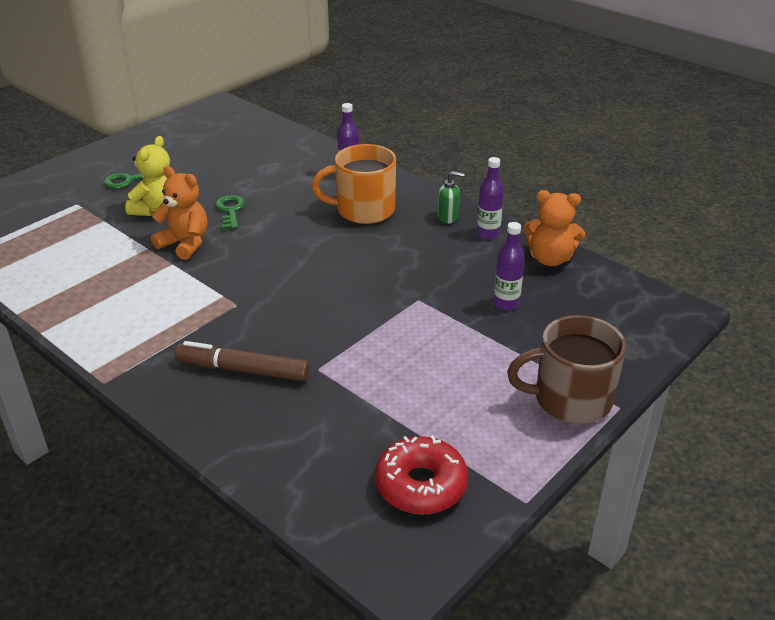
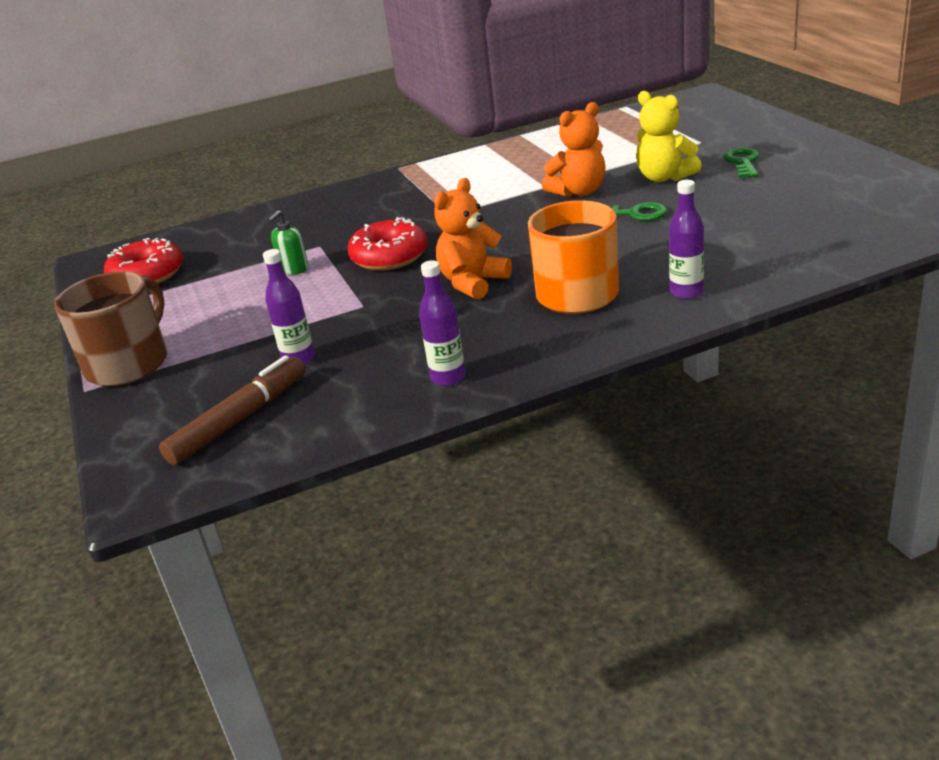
camera: 120 degrees right, 5 degrees down
(243, 369) = (354, 215): brown marker -> brown marker (239, 420)
(331, 313) = (389, 257): none -> red donut
(448, 217) = (513, 353): green soap dispenser -> green soap dispenser (294, 269)
(550, 259) = (347, 415): orange teddy bear -> orange teddy bear (472, 283)

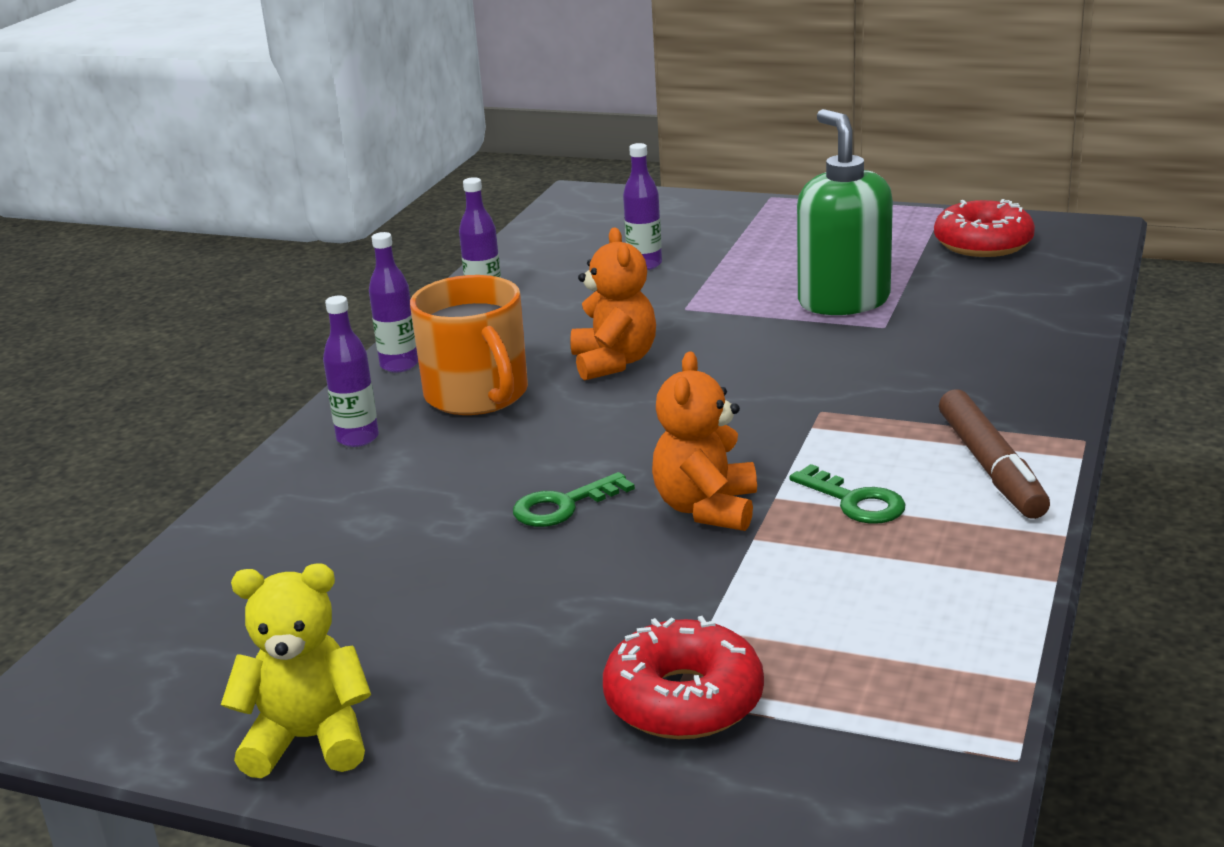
camera: 130 degrees right, 5 degrees down
(129, 364) = (783, 213): brown mug -> none
(239, 420) = (600, 231): brown marker -> brown marker (990, 467)
(294, 269) = (843, 301): green soap dispenser -> green soap dispenser, size x2.23
(389, 257) = (769, 347): red donut -> red donut (684, 700)
(589, 341) = (399, 365): none -> purple bottle
(664, 177) = (616, 585): yellow teddy bear -> yellow teddy bear (309, 740)
(743, 162) = (524, 672): green key -> green key (855, 501)

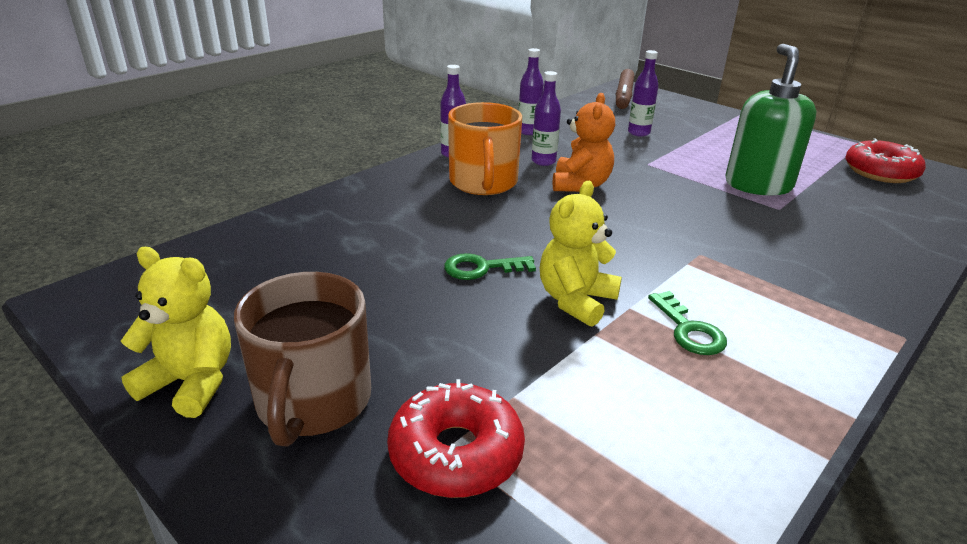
camera: 20 degrees right, 5 degrees up
(357, 438) = (395, 189): purple bottle -> purple bottle (543, 161)
(480, 708) = (313, 401): none -> brown mug
(707, 509) = (576, 300): orange teddy bear -> yellow teddy bear
(990, 467) = (813, 336): brown marker -> brown marker (623, 96)

